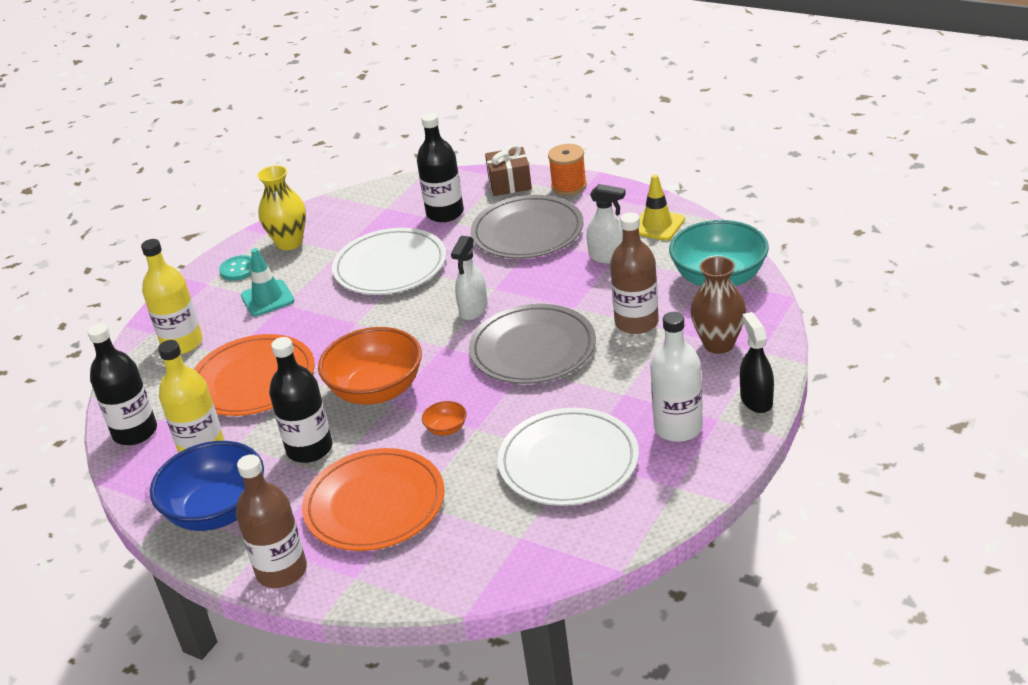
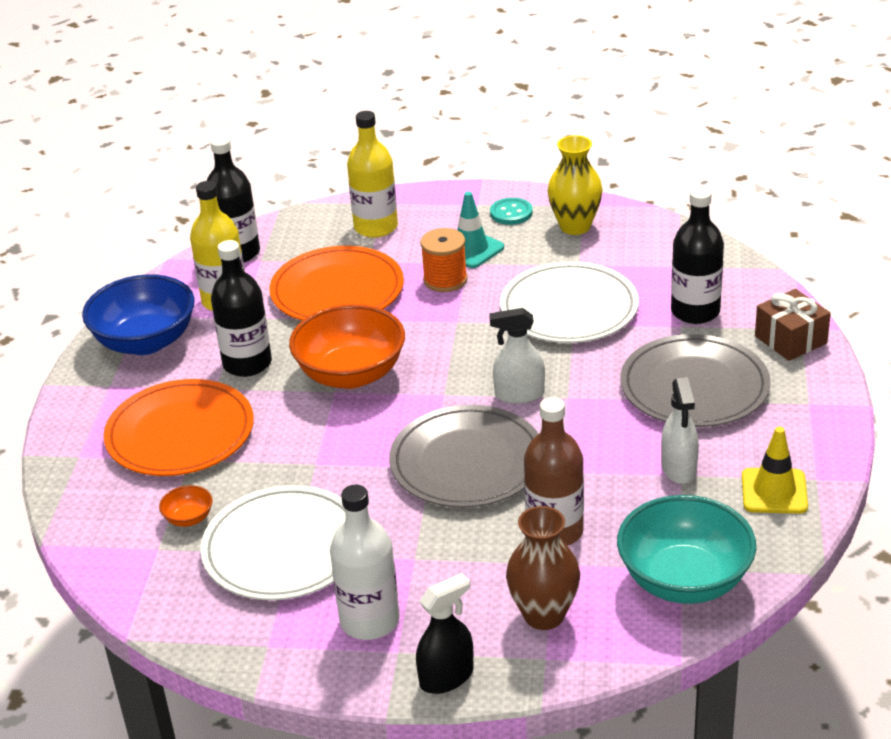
camera: 65 degrees right, 0 degrees up
(281, 571) = (78, 408): brown bottle -> none
(446, 429) = (307, 443): orange bowl -> orange bowl (189, 518)
(569, 186) = (816, 389): orange spool -> orange spool (445, 280)

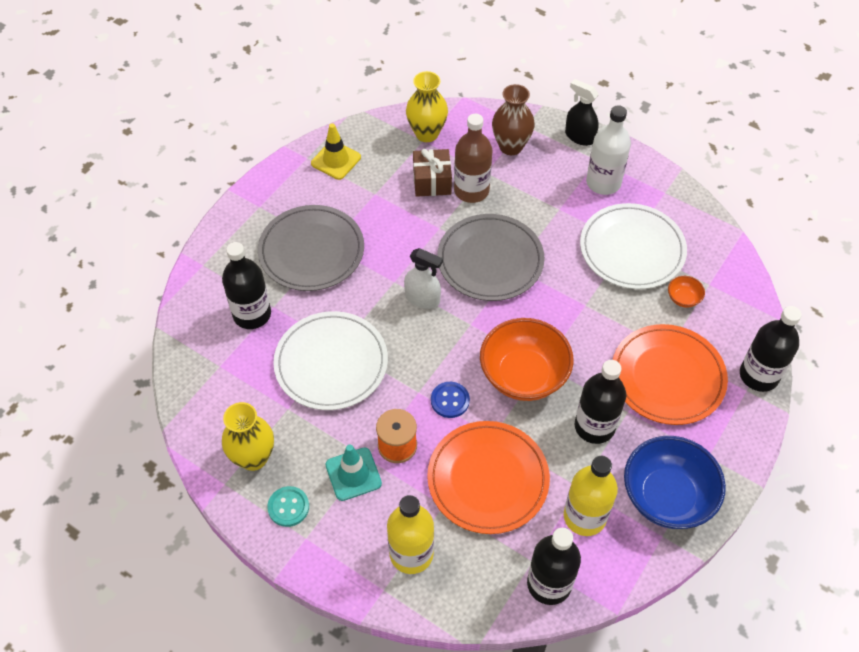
camera: 155 degrees left, 20 degrees up
(66, 475) = (758, 375): none -> black bottle
(418, 327) = (450, 400): none -> blue button
(446, 677) = (579, 136): black spray bottle -> black spray bottle turned 45 degrees clockwise
(679, 468) = (372, 198): white spray bottle -> none
(684, 580) = (427, 133): turquoise bowl -> yellow vase
(790, 339) = (218, 258): brown gift -> brown gift (432, 181)

